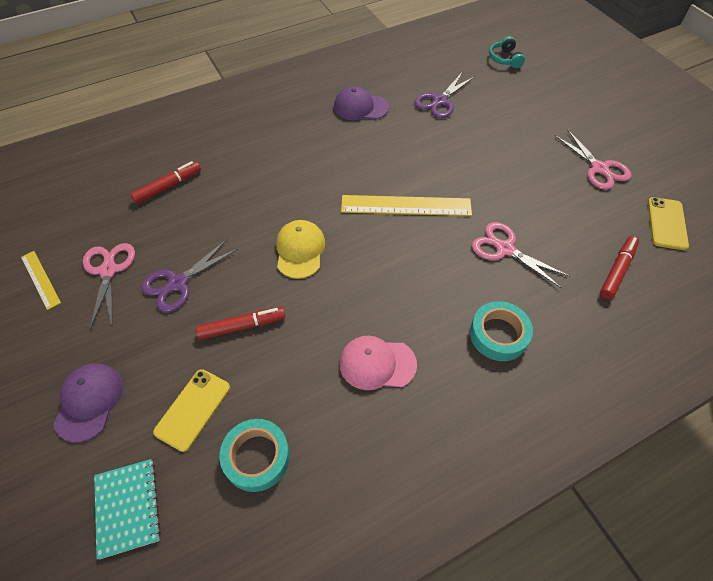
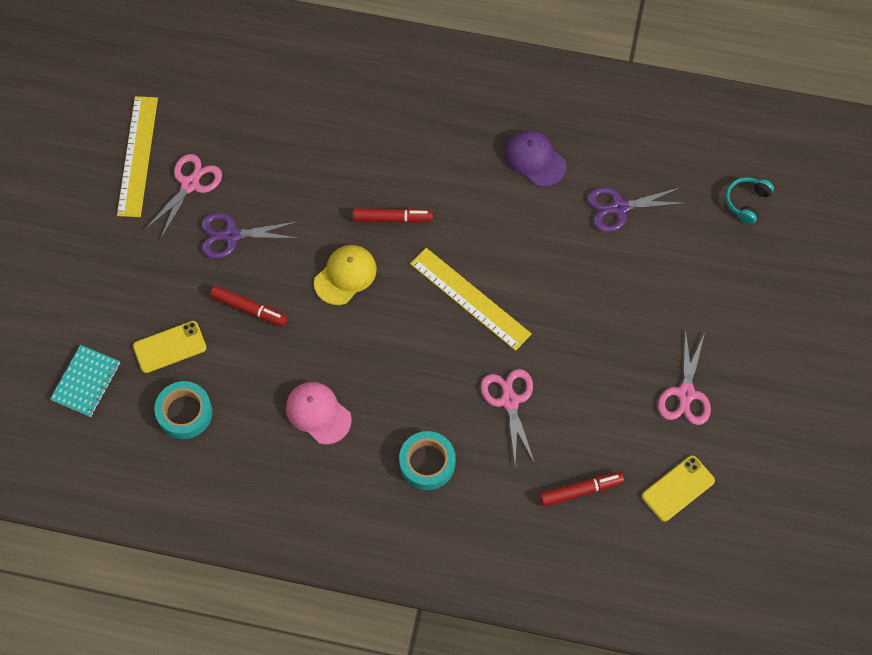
camera: 40 degrees right, 10 degrees up
(40, 279) = (138, 156): yellow ruler -> yellow ruler, size x1.81
(89, 402) = (109, 288): purple cap -> none
(168, 187) = (291, 130): red marker -> red marker (392, 218)

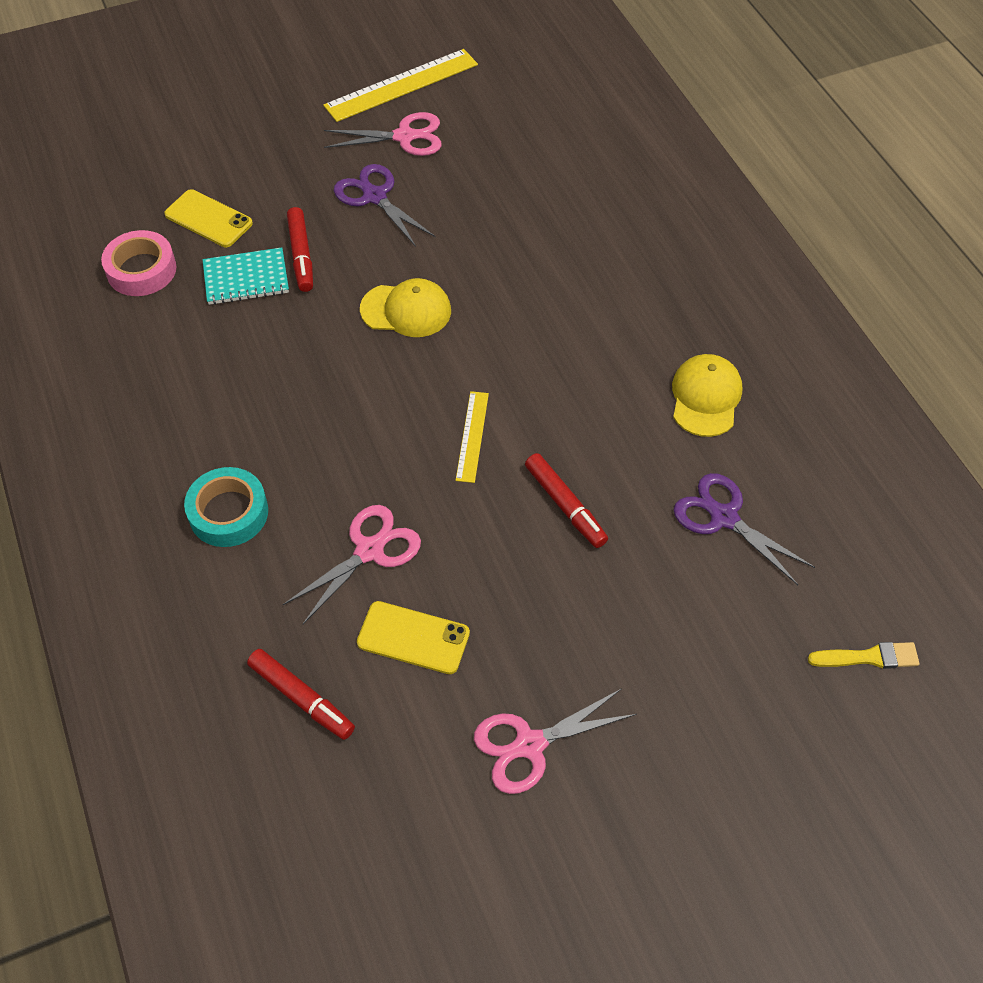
camera: 55 degrees right, 10 degrees down
(86, 382) = (123, 180): turquoise notebook -> turquoise notebook (246, 278)
(184, 412) = (141, 270): turquoise tape -> pink tape
(318, 413) = (220, 378): pink cap -> none
(392, 218) = (510, 311): red marker -> red marker (565, 505)
(470, 298) = (472, 436): yellow ruler -> yellow ruler, size x0.55
(535, 159) = (705, 397): purple cap -> yellow cap
(678, 488) = (384, 816): yellow phone -> yellow phone (413, 638)
(747, 202) = (868, 657): turquoise headphones -> yellow brush

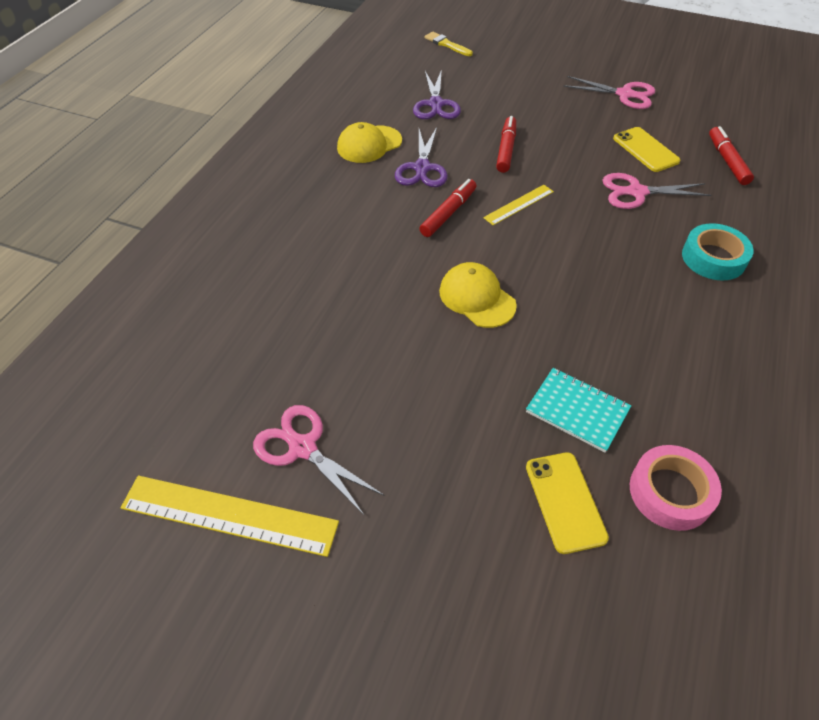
camera: 135 degrees left, 5 degrees down
(301, 255) = (511, 398): red marker -> red marker (448, 213)
(374, 196) = (397, 406): purple scissors -> purple scissors (422, 168)

